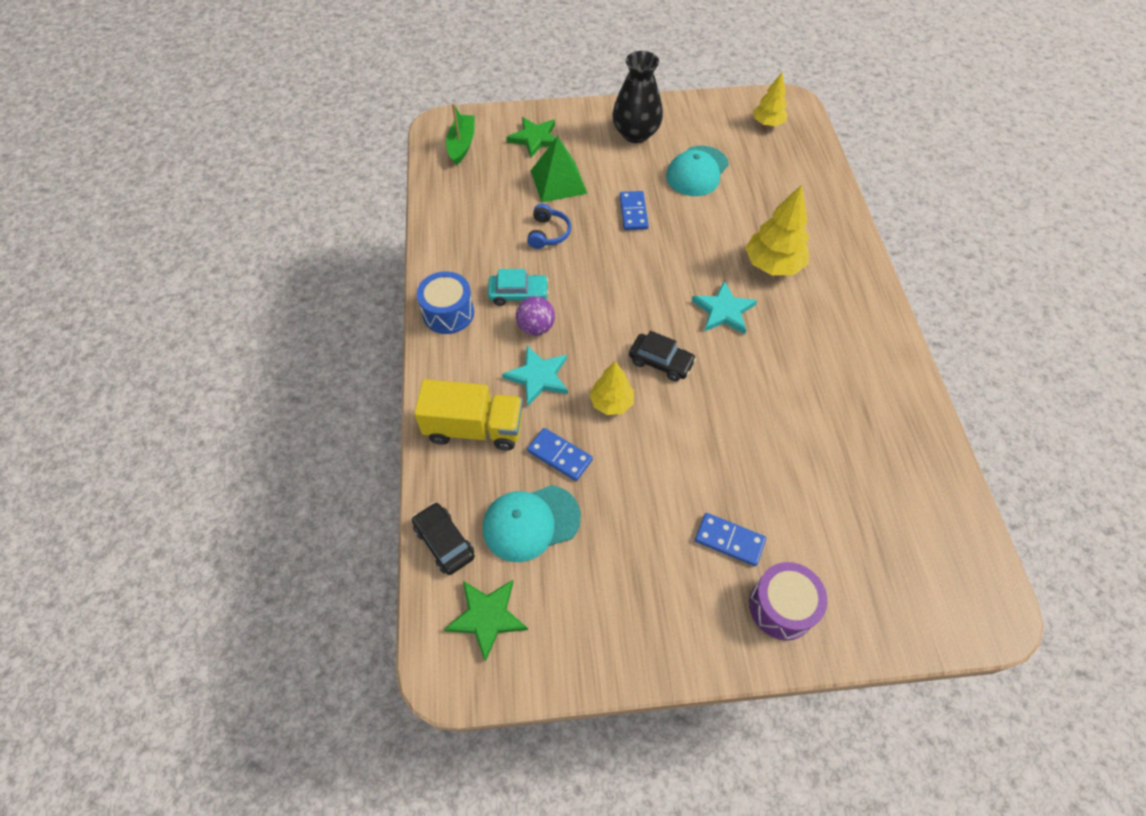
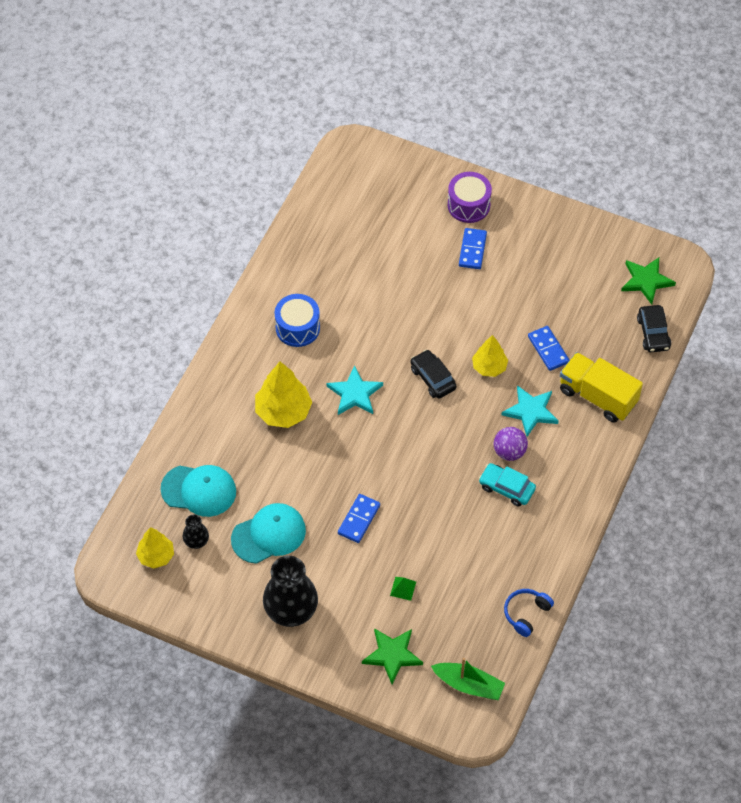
camera: 150 degrees left, 0 degrees up
(448, 313) = (572, 499): blue drum -> blue drum (297, 328)
(461, 144) = (469, 685): green boat -> green boat turned 105 degrees counterclockwise
(531, 522) = (591, 318): turquoise cap -> turquoise cap (199, 490)
(548, 233) = (447, 535): blue headphones -> blue headphones (526, 614)
(558, 182) = (403, 588): green pyramid -> green pyramid, size x0.44
(729, 540) = (472, 250): blue domino -> blue domino turned 45 degrees clockwise
(748, 144) = (196, 541): none -> black vase

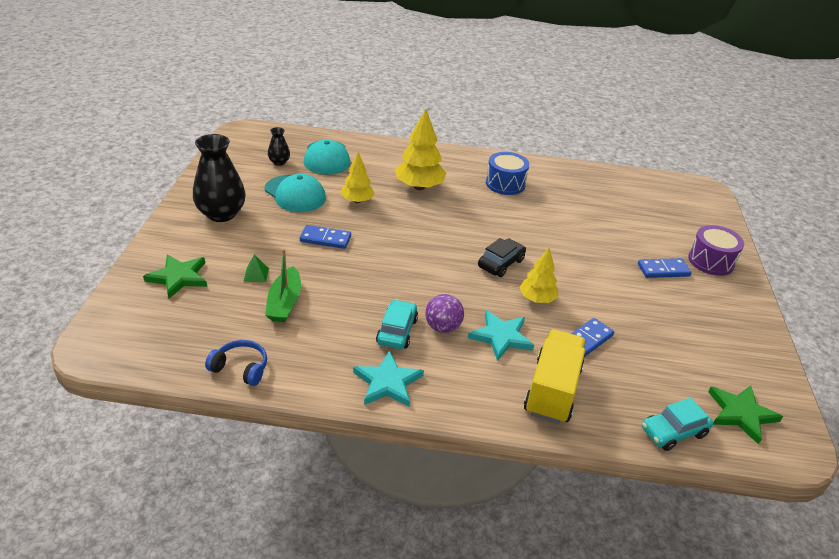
camera: 70 degrees right, 20 degrees down
(156, 556) = (261, 147): yellow tree -> yellow tree (357, 201)
(355, 393) = (457, 220): turquoise star -> turquoise star (388, 382)
(469, 685) = (145, 335): green boat -> green boat (285, 303)
(653, 333) = (673, 432): black car -> turquoise car

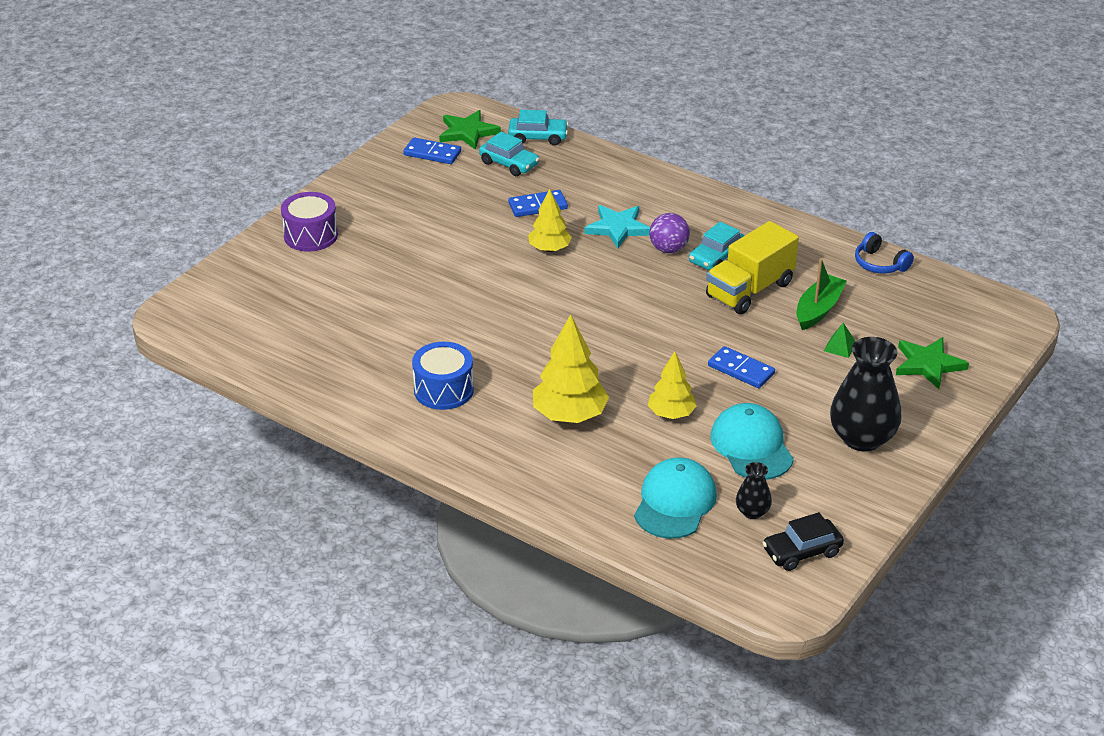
camera: 150 degrees left, 0 degrees up
(388, 382) = (750, 222): turquoise star -> none
(501, 263) = (553, 291): black car -> black car (802, 552)
(552, 391) = (609, 182): yellow truck -> yellow truck (749, 290)
(660, 383) = (509, 164): none -> turquoise car
(663, 270) = (378, 240): blue domino -> blue domino (432, 153)

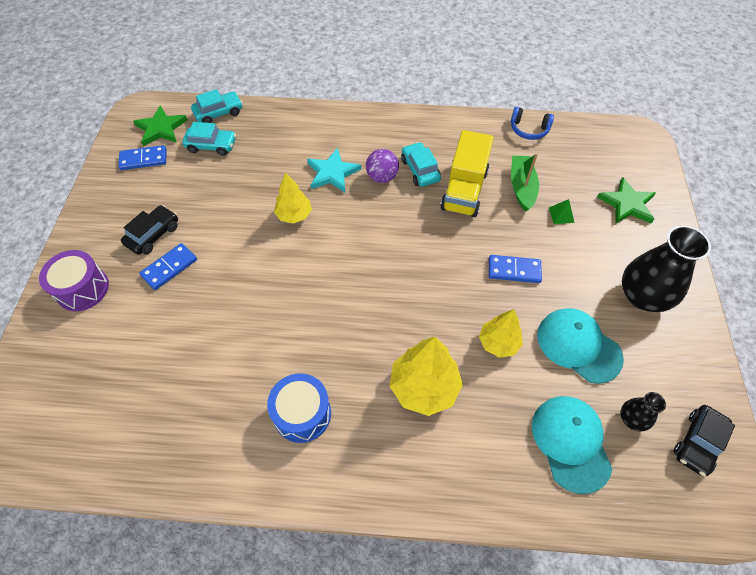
camera: 30 degrees left, 20 degrees up
(400, 217) = (153, 235): none -> black car
(538, 206) = (259, 177): blue domino -> blue domino (169, 268)
(716, 257) = (420, 170): turquoise car -> turquoise car turned 150 degrees clockwise

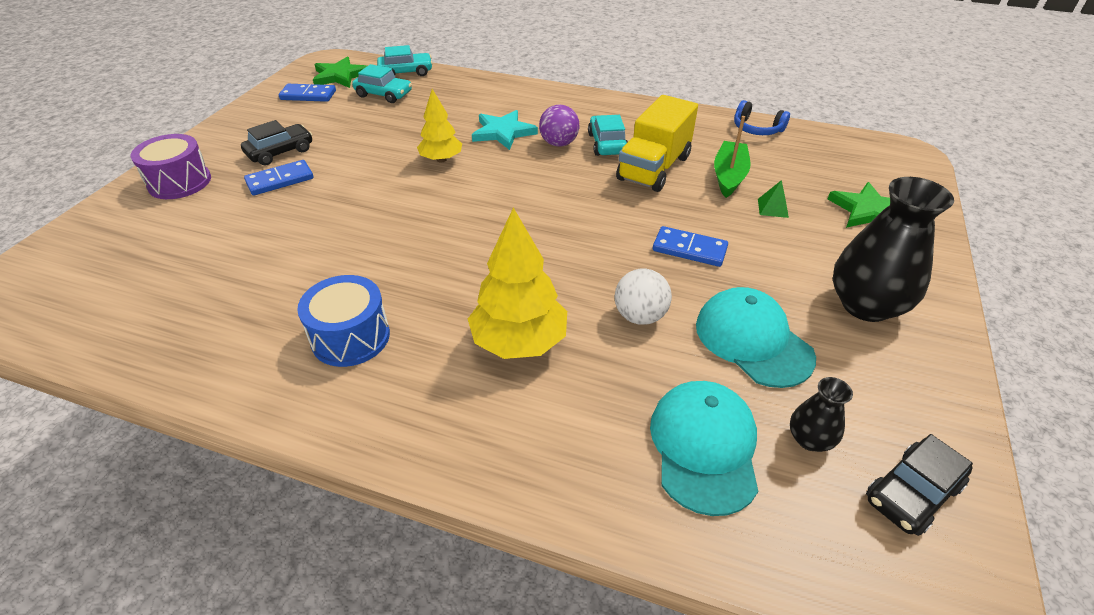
camera: 15 degrees right, 15 degrees down
(498, 343) = (639, 316): yellow tree -> white ball

